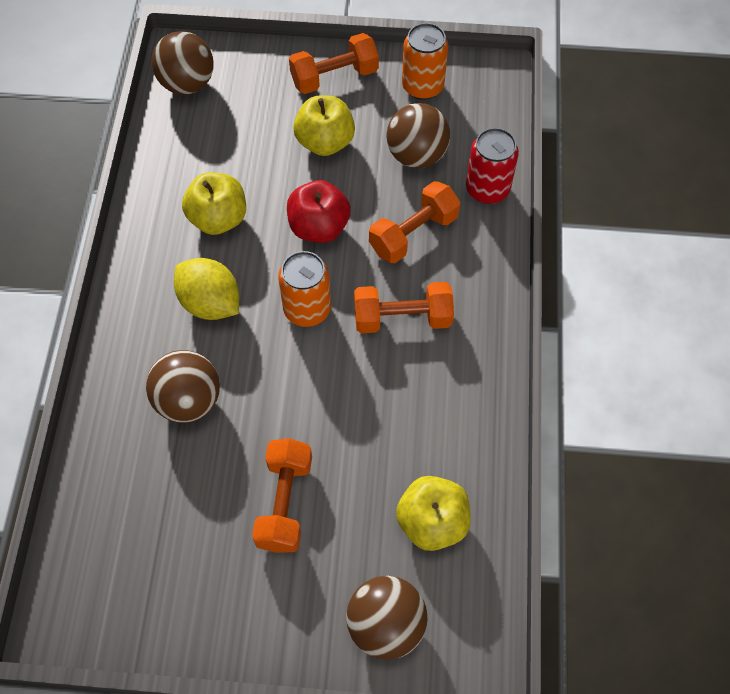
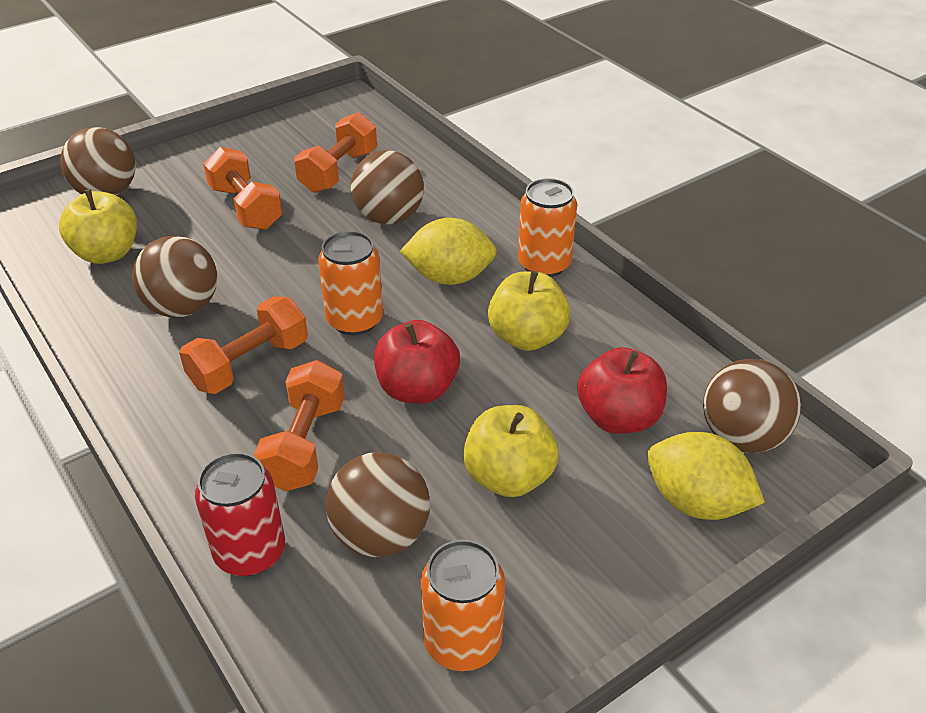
camera: 140 degrees right, 20 degrees down
(138, 269) = (544, 264): none -> orange can
(233, 134) = (618, 418): none -> red apple
(252, 72) = (696, 502): none -> yellow lemon
(334, 77) = (593, 568): orange dumbbell -> orange dumbbell (338, 171)
(411, 407) = (183, 308): none -> brown ball

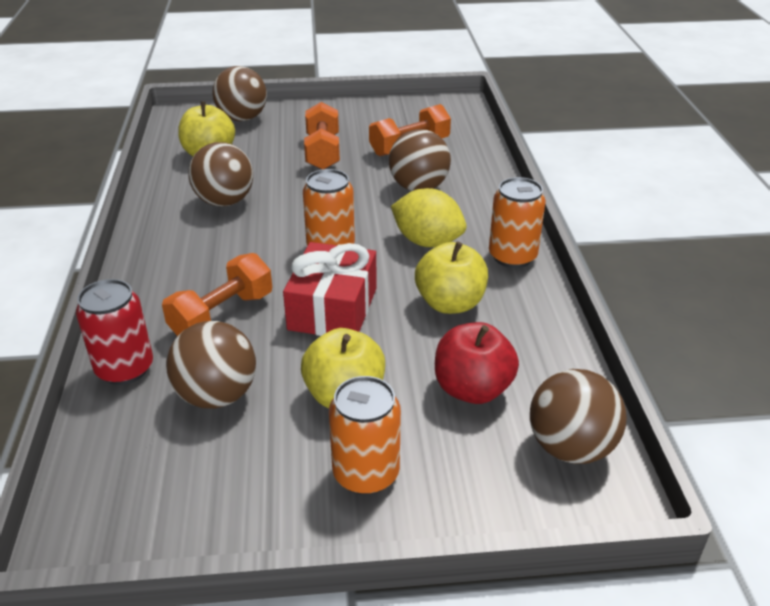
camera: 30 degrees right, 5 degrees down
(249, 364) = (234, 251): orange dumbbell -> none
(417, 389) = (333, 309): red apple -> red gift
(462, 642) = (205, 494): orange can -> orange can (366, 473)
(696, 502) = (481, 479): yellow lemon -> none

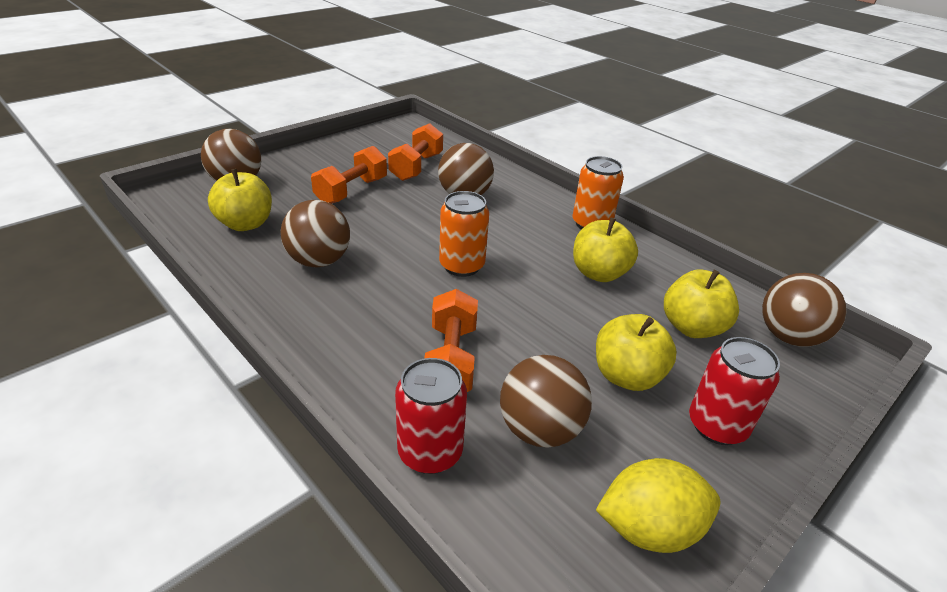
camera: 40 degrees left, 0 degrees up
(323, 152) = (351, 191): orange dumbbell -> orange dumbbell turned 75 degrees clockwise
(333, 309) = (528, 313): red gift -> none
(366, 473) = (717, 426): orange can -> red can
(427, 242) = (524, 234): yellow lemon -> yellow lemon (649, 528)
(472, 389) = (692, 327): red apple -> yellow apple

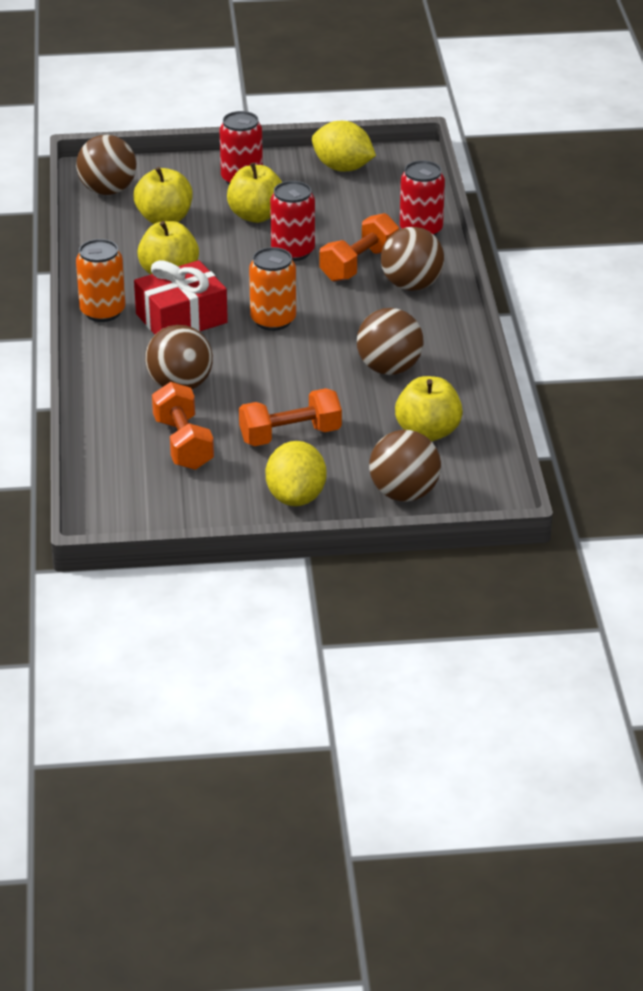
camera: 140 degrees left, 0 degrees up
(311, 162) = (296, 497): none -> yellow lemon
(416, 167) = (183, 444): orange dumbbell -> orange dumbbell turned 75 degrees counterclockwise
(532, 240) = (181, 318): none -> red gift
(533, 345) = (293, 251): none -> red can
(539, 429) = (347, 216): brown ball -> brown ball (411, 285)

